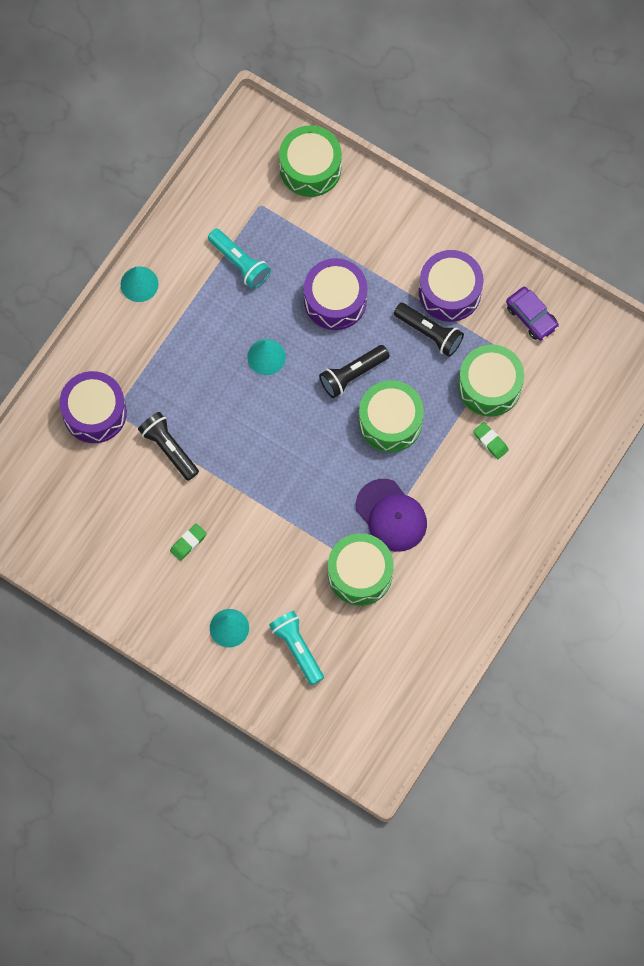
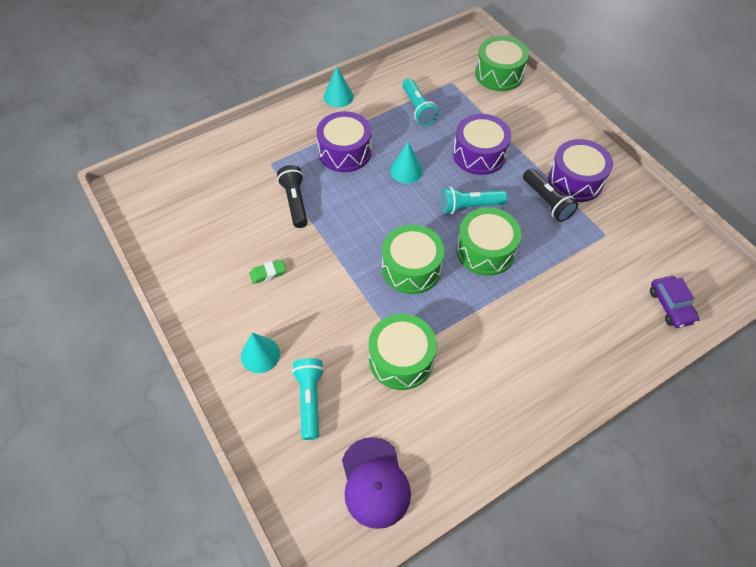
camera: 25 degrees right, 15 degrees down
(94, 412) = (255, 159): purple drum -> purple drum (345, 152)
(352, 374) = (469, 206): black flashlight -> turquoise flashlight
(391, 515) = (453, 322): purple cap -> purple cap (375, 482)
(489, 386) = (584, 257): green drum -> green drum (411, 268)
(490, 441) = (569, 299): green eraser -> none
(531, 317) = (640, 221): purple car -> purple car (671, 306)

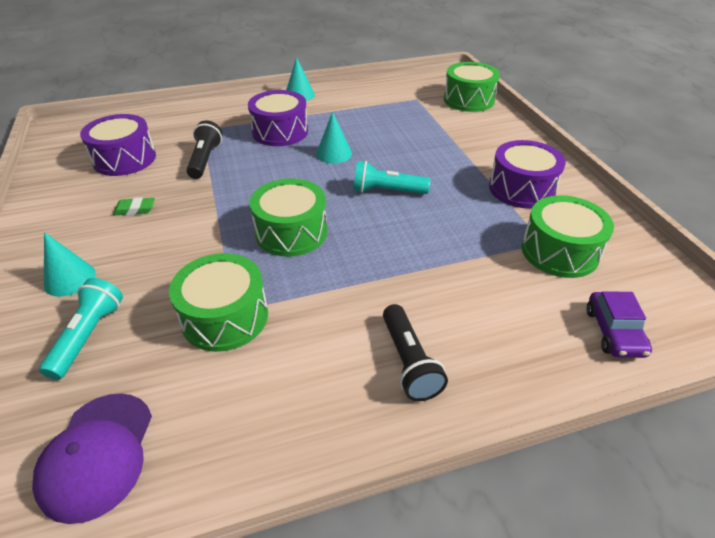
camera: 15 degrees right, 15 degrees down
(418, 109) = (372, 112): turquoise flashlight -> none
(479, 154) = (419, 152): purple drum -> purple drum (124, 159)
(485, 250) = (386, 231): green drum -> green drum (559, 251)
(546, 201) = (479, 201): black flashlight -> black flashlight (408, 362)

